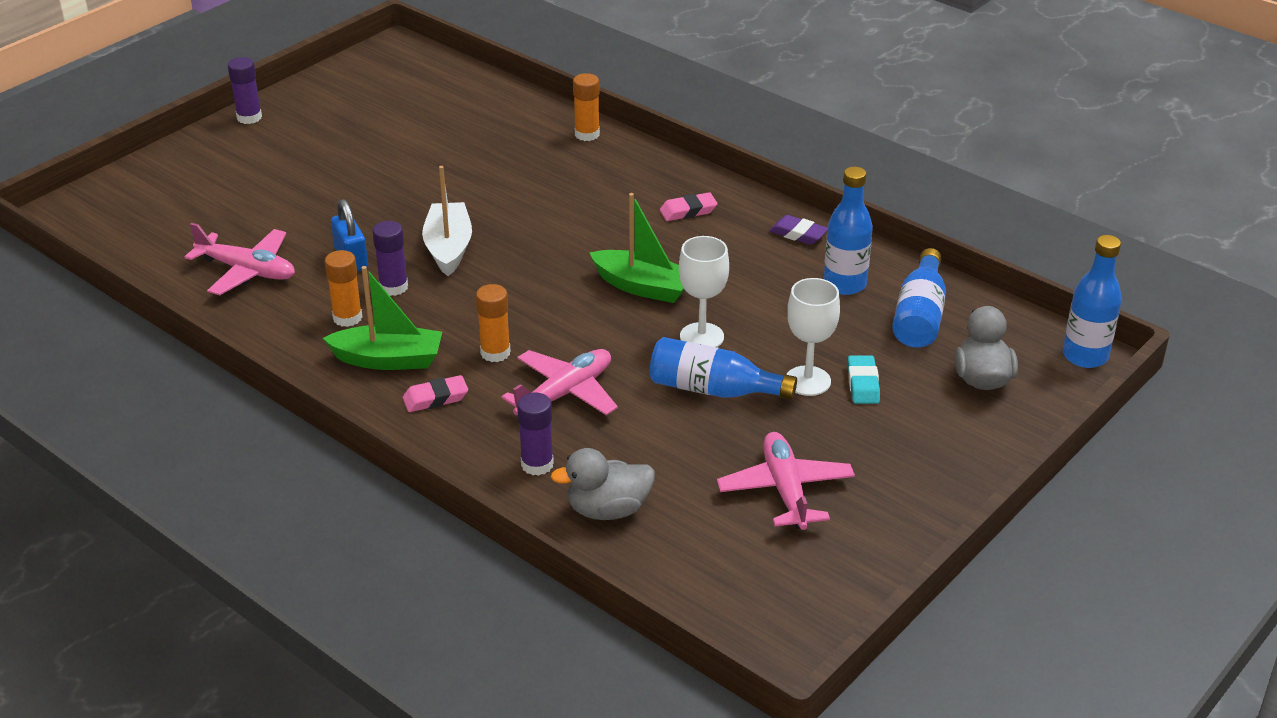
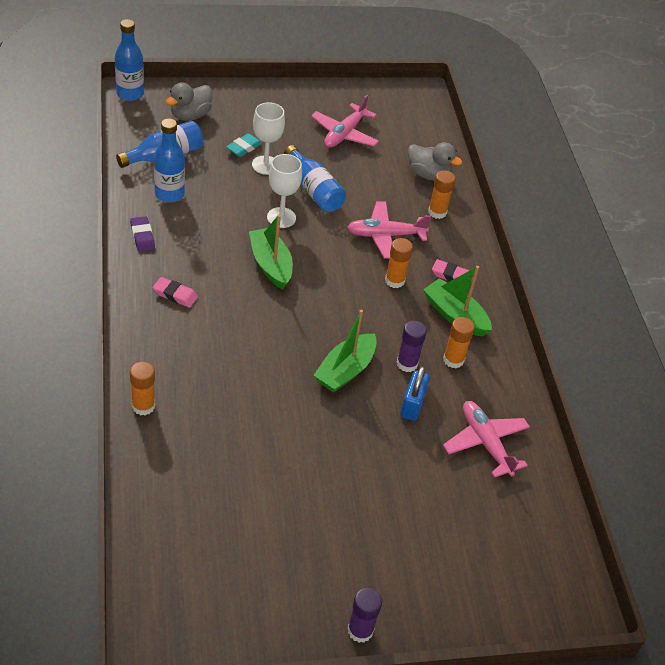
camera: 145 degrees left, 10 degrees up
(448, 248) = (345, 370): white boat -> green boat
(537, 464) = (437, 212): purple glue stick -> orange glue stick

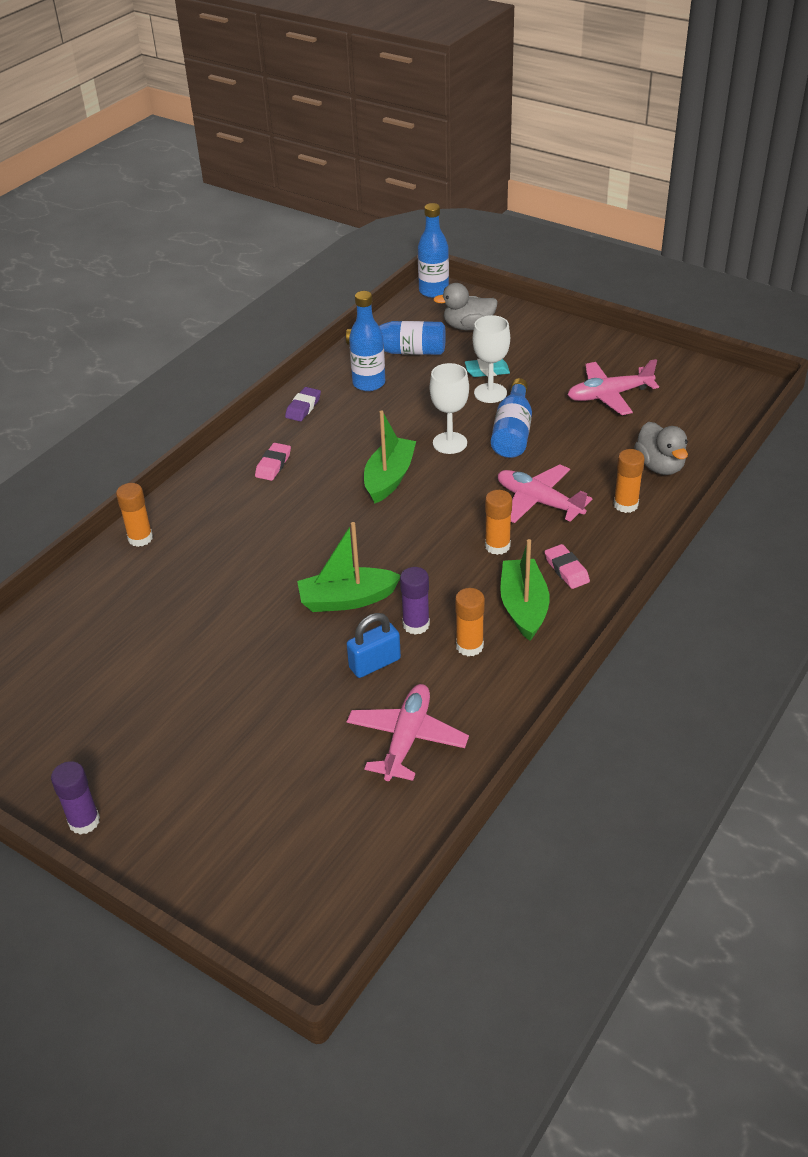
camera: 50 degrees right, 5 degrees down
(175, 295) = (273, 465): pink eraser -> pink eraser turned 45 degrees clockwise

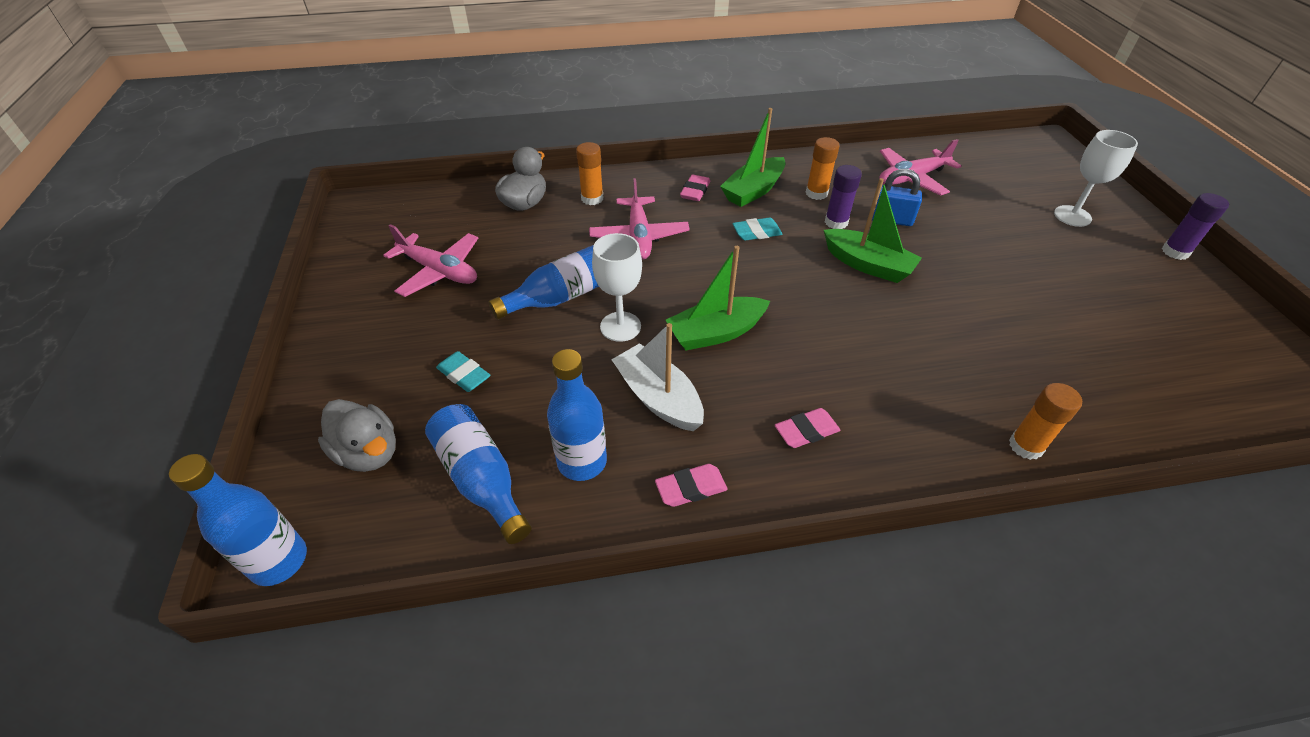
camera: 135 degrees left, 5 degrees up
(303, 407) = (691, 488): purple eraser -> pink eraser
(372, 427) = (658, 398): none -> white boat
(463, 567) = (756, 233): none -> turquoise eraser
(490, 393) = (506, 348): white goblet -> white goblet (1072, 216)
(497, 546) = (714, 230): orange glue stick -> none

